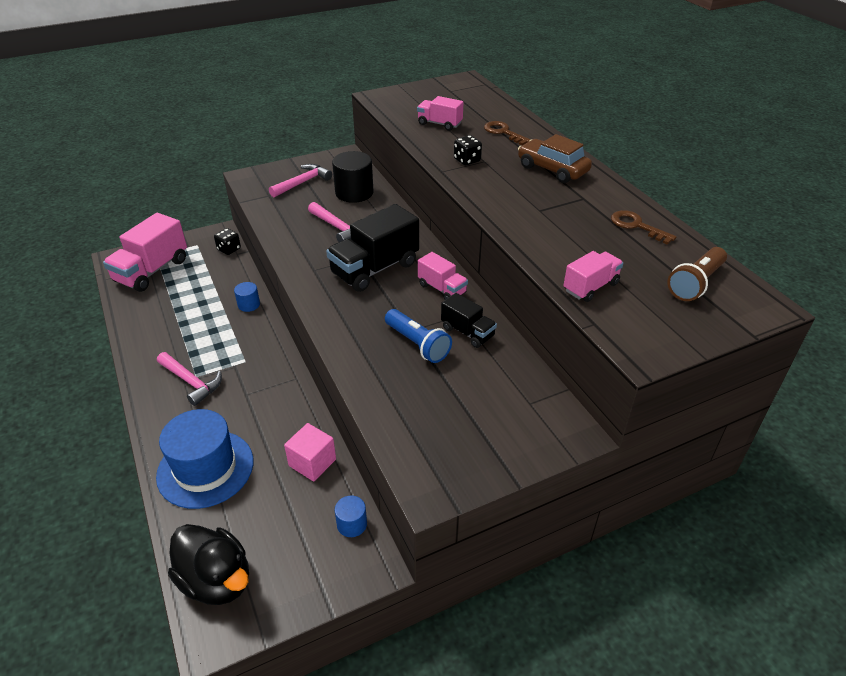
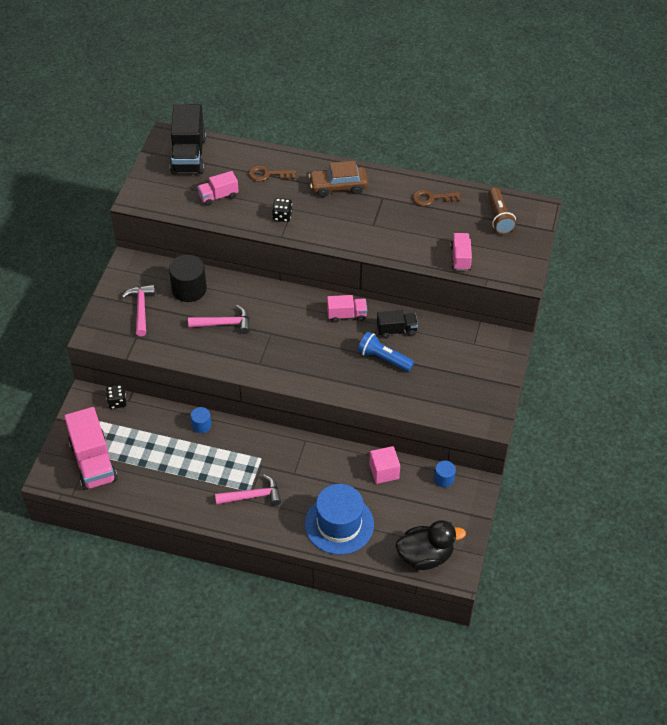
camera: 50 degrees left, 10 degrees up
(375, 269) = (292, 333): black truck -> black truck (189, 155)
(417, 344) = (383, 358): blue flashlight -> blue flashlight turned 150 degrees counterclockwise

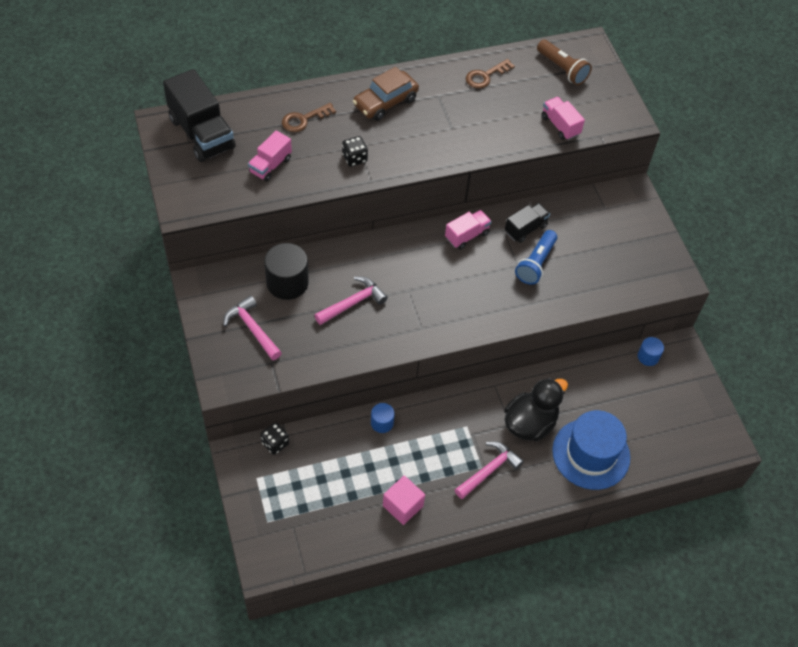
camera: 35 degrees left, 5 degrees up
(93, 462) = (300, 522): pink truck -> none
(383, 358) = (536, 263): blue flashlight -> blue flashlight turned 60 degrees counterclockwise
(384, 471) = (590, 378): pink cube -> pink cube (403, 506)
(425, 556) = (690, 442): black duck -> black duck (530, 423)

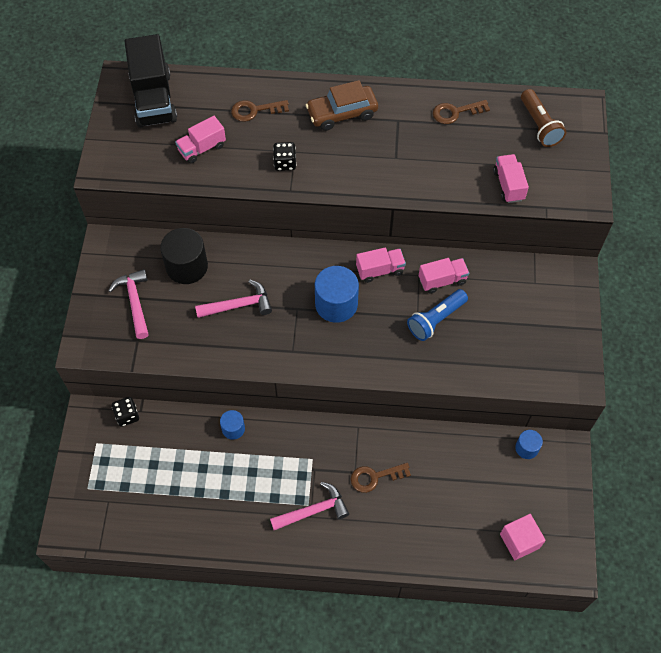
camera: 25 degrees right, 5 degrees up
(403, 506) = (216, 517): pink cube -> pink cube (519, 541)
(441, 276) = (336, 304): none -> blue cylinder
(525, 229) = (442, 280): black truck -> pink truck
(530, 423) = (375, 477): black duck -> brown key
(591, 454) = (421, 529): blue hat -> none

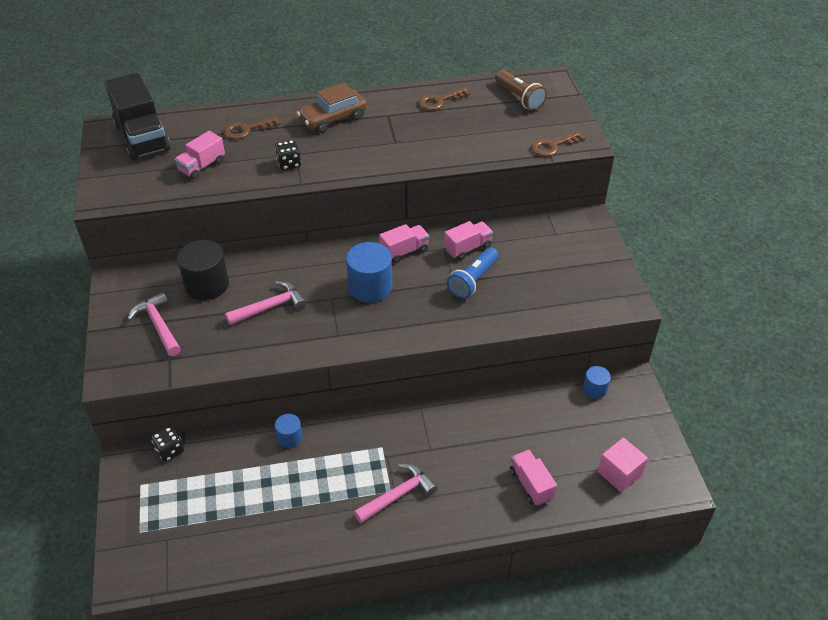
camera: 15 degrees left, 15 degrees down
(375, 477) = (452, 449): brown key -> brown key (553, 146)
(508, 185) = (508, 144): pink truck -> pink truck (531, 484)

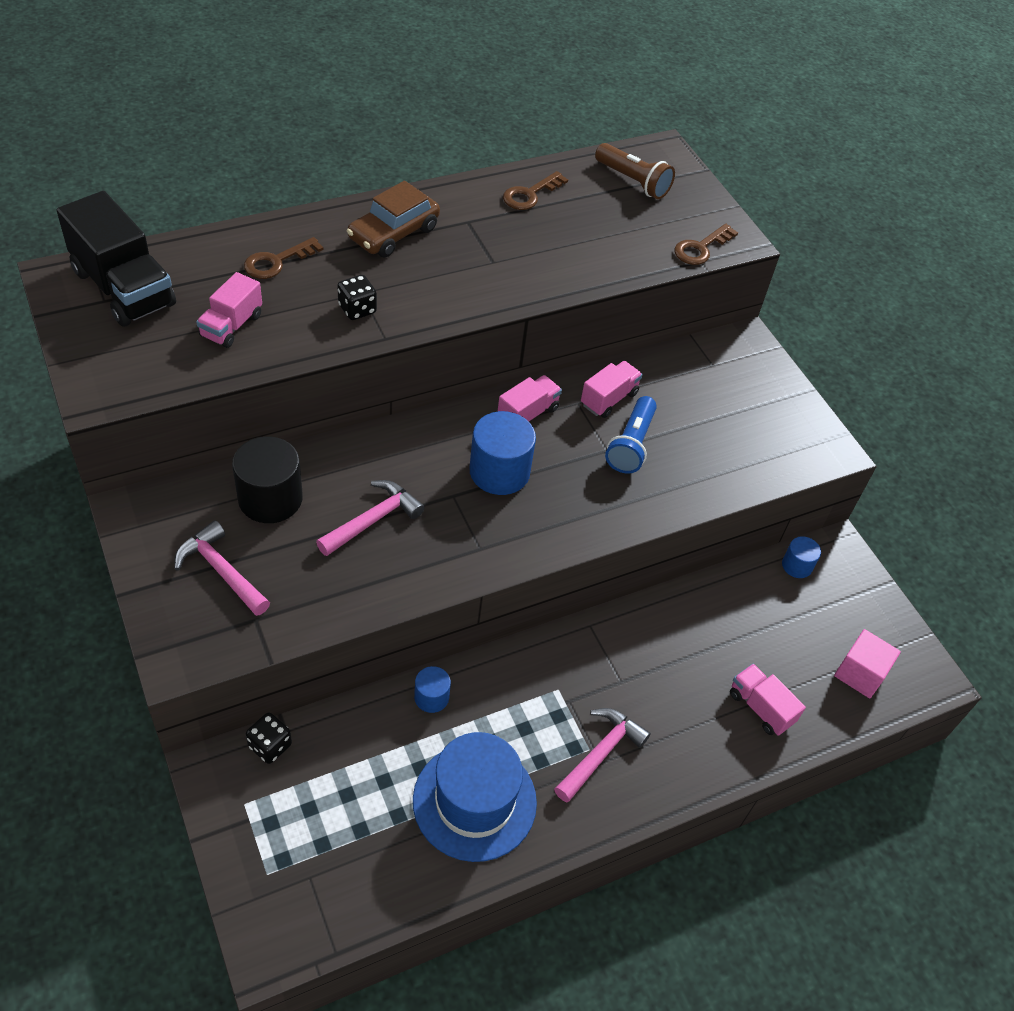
camera: 20 degrees left, 5 degrees up
(296, 511) = (474, 801): none -> blue hat

